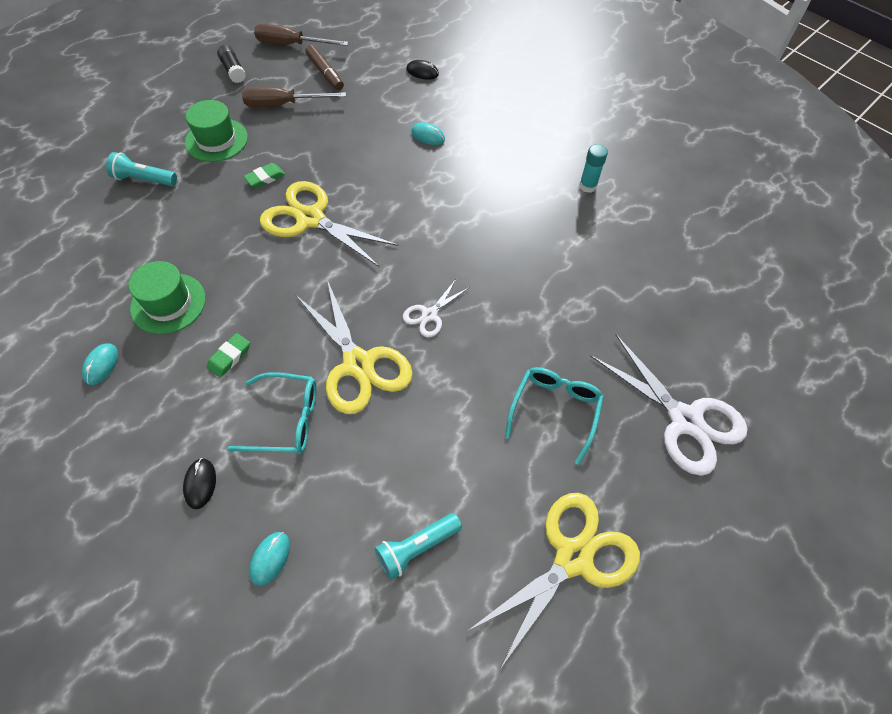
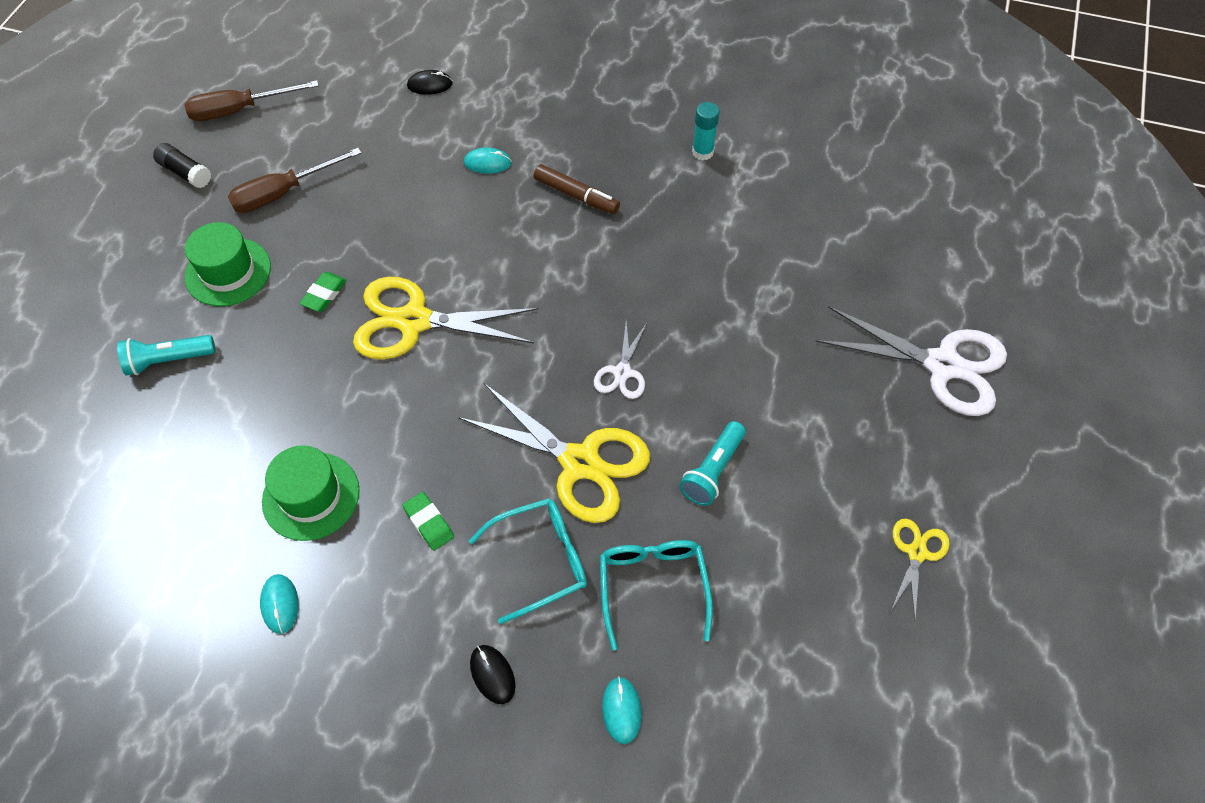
camera: 25 degrees left, 0 degrees up
(229, 357) = (429, 523): green eraser -> green eraser turned 45 degrees counterclockwise
(325, 73) = (309, 131): brown marker -> brown marker (576, 195)
(416, 548) = (763, 622): turquoise flashlight -> turquoise flashlight (713, 471)
(554, 411) = (814, 416): turquoise glasses -> turquoise glasses (653, 588)
(573, 558) = (917, 553): yellow scissors -> yellow scissors, size x0.50

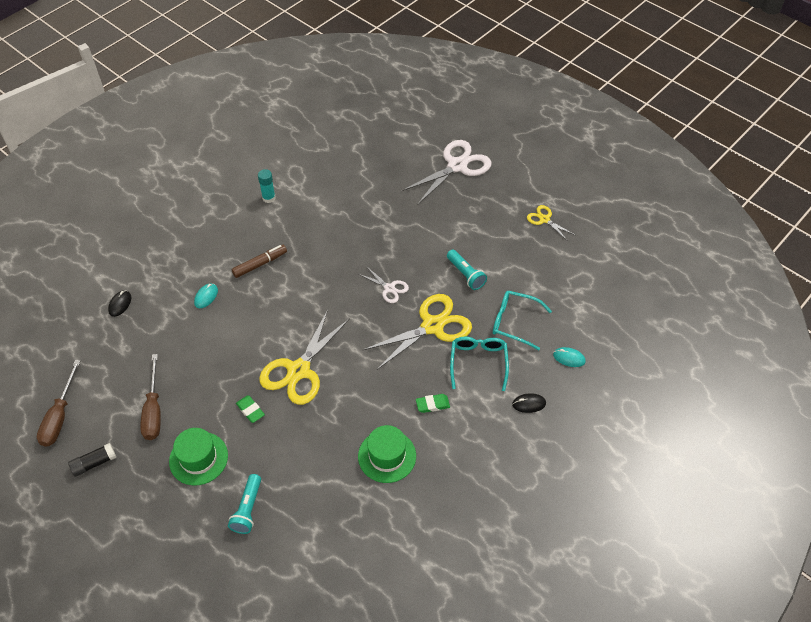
camera: 65 degrees left, 5 degrees down
(280, 604) = (446, 489): turquoise mouse -> none

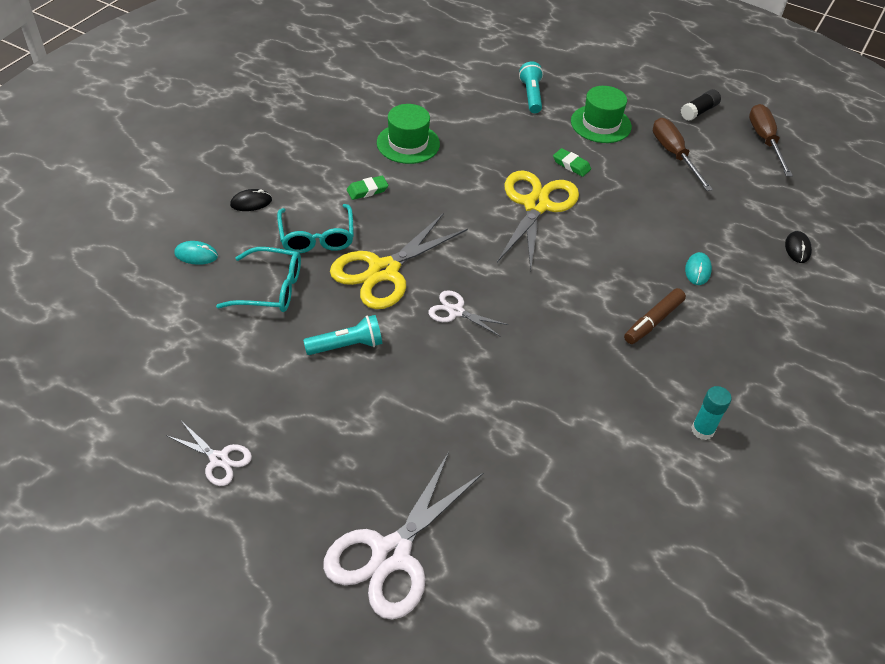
camera: 165 degrees right, 5 degrees down
(466, 274) = (347, 345): turquoise flashlight -> turquoise flashlight turned 120 degrees clockwise
(544, 219) = (219, 459): yellow scissors -> white scissors

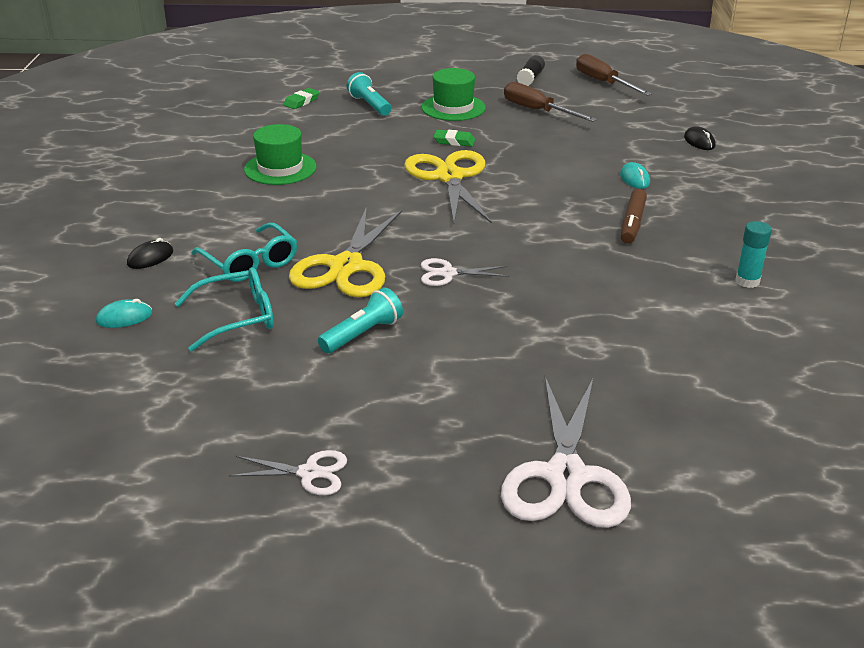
camera: 25 degrees left, 15 degrees down
(367, 190) = (271, 213): green eraser -> green eraser (301, 101)

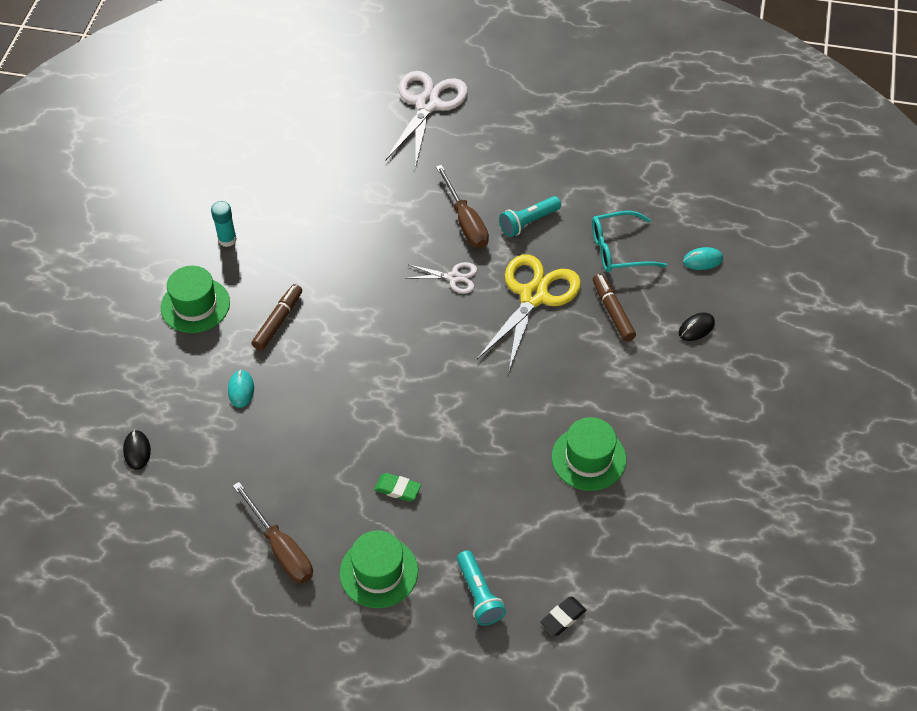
camera: 170 degrees left, 20 degrees up
(249, 262) = (612, 311): turquoise glasses -> brown marker
(301, 101) = (563, 617): green eraser -> black eraser
(309, 473) = (570, 123): white scissors -> none
(449, 177) = (419, 418): yellow scissors -> none
(530, 78) = (256, 644): black glue stick -> none
(603, 83) = (167, 616): brown screwdriver -> brown screwdriver (465, 221)
(733, 227) = (195, 305): none -> green hat

